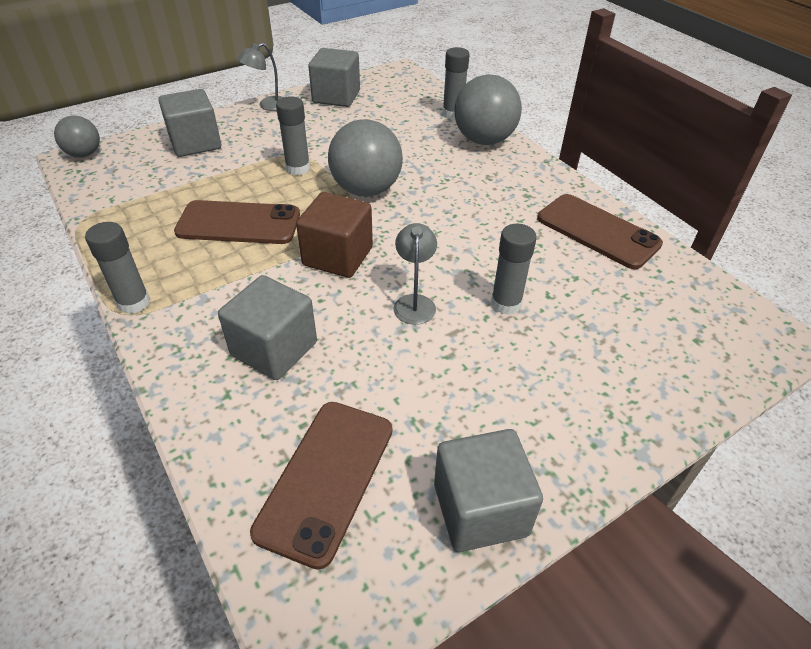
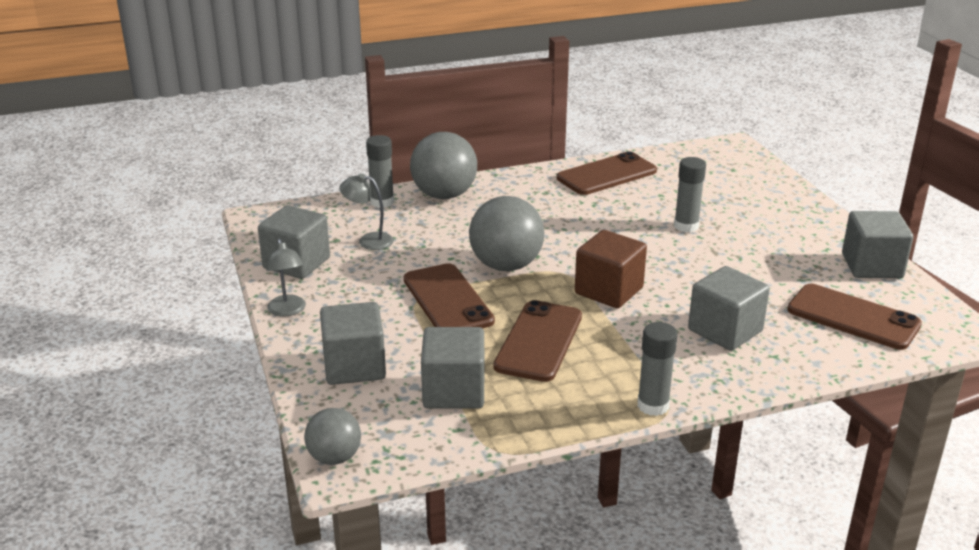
camera: 75 degrees left, 15 degrees down
(161, 190) = (454, 391): none -> grey cube
(298, 168) = (447, 300): grey glue stick -> brown phone
(414, 302) = (678, 262): grey lamp -> grey lamp (368, 240)

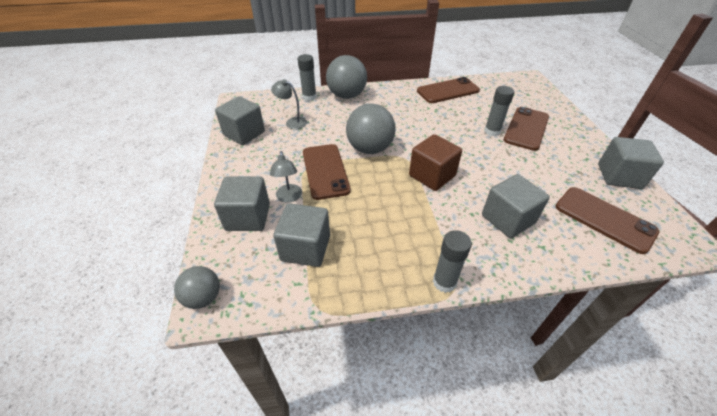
camera: 10 degrees right, 15 degrees up
(288, 311) = (224, 167): grey lamp -> grey lamp (289, 197)
(539, 341) = (375, 212): brown phone -> brown phone (526, 128)

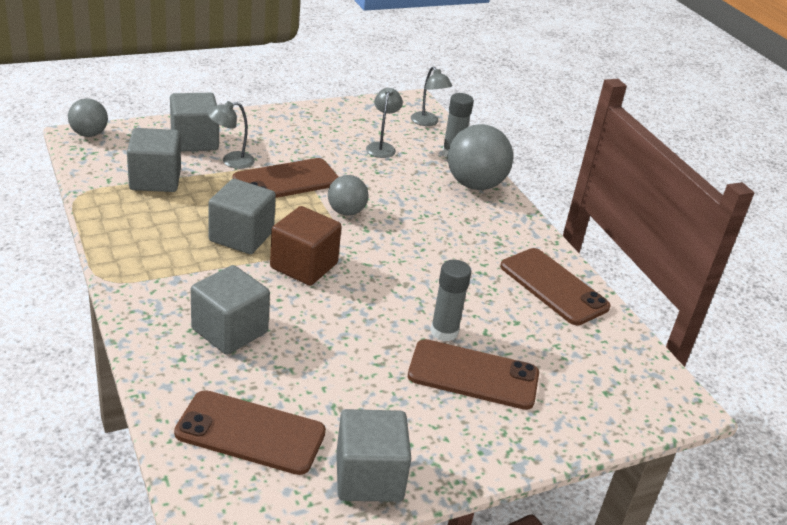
camera: 70 degrees right, 10 degrees down
(244, 133) = (341, 117): grey cube -> grey cube (241, 236)
(267, 99) = (427, 122): none -> grey lamp
(370, 149) = (346, 212): grey ball -> grey ball, size x0.58
(444, 282) = (116, 272): grey glue stick -> none
(604, 219) = (250, 433): brown phone -> brown phone turned 75 degrees clockwise

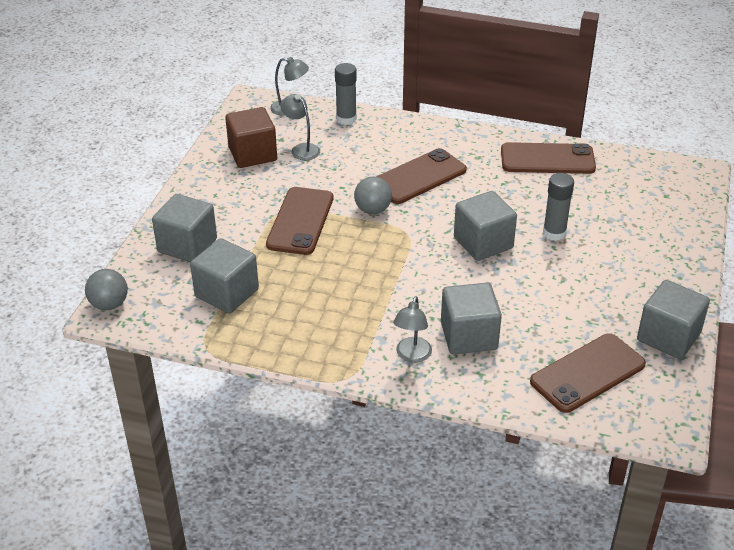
camera: 45 degrees left, 5 degrees up
(231, 161) = (241, 238): grey lamp -> grey lamp (412, 356)
(241, 236) = (355, 279): grey cube -> grey cube (483, 243)
(304, 266) = (422, 263): brown cube -> brown cube (252, 154)
(473, 375) = (607, 243): brown phone -> brown phone (419, 177)
(475, 184) = (397, 130): grey ball -> none

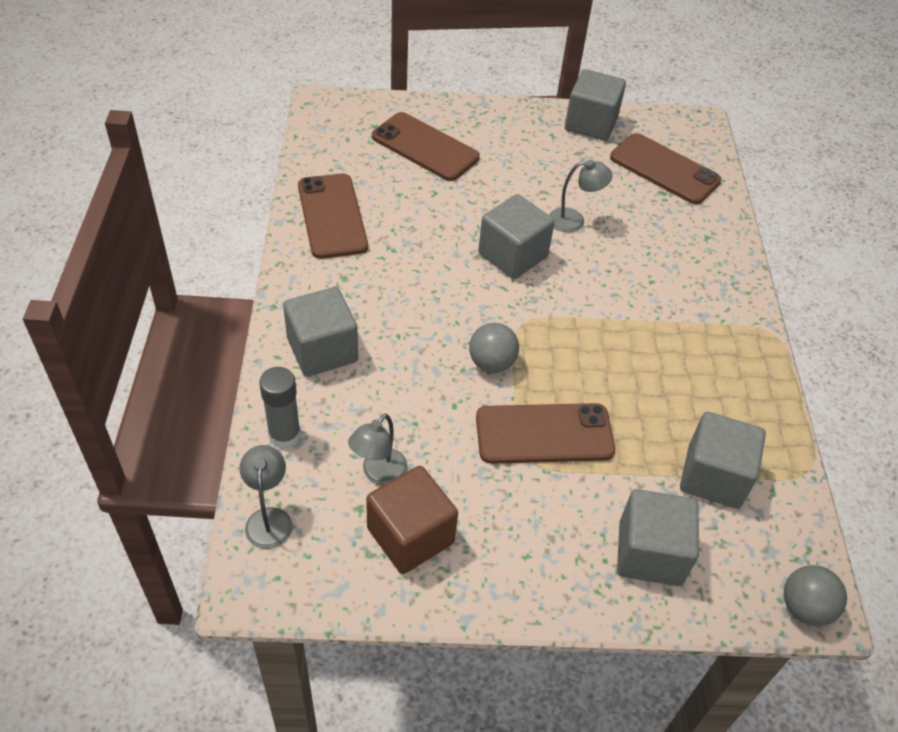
camera: 110 degrees left, 10 degrees up
(412, 356) = (713, 288): grey lamp -> grey lamp (574, 220)
(419, 177) = (406, 329): brown phone -> brown phone (425, 147)
(468, 336) = (662, 250): grey cube -> grey cube (322, 350)
(554, 233) = (472, 202): grey glue stick -> none

